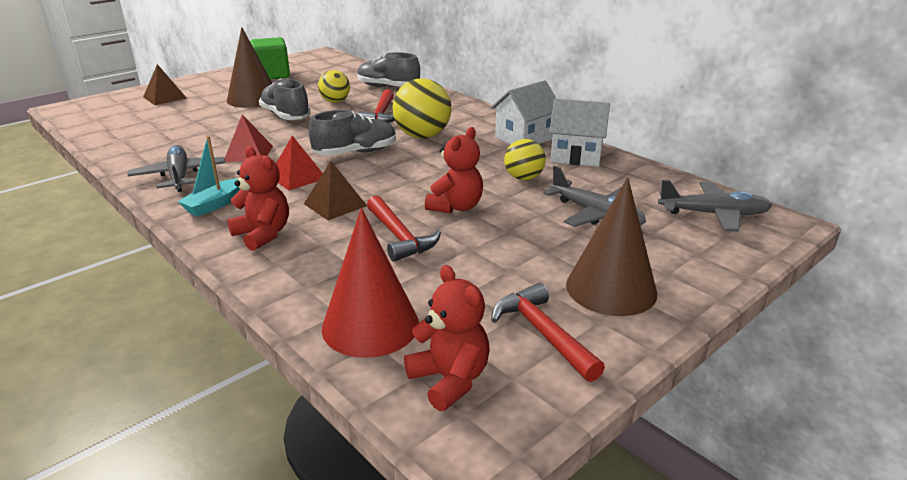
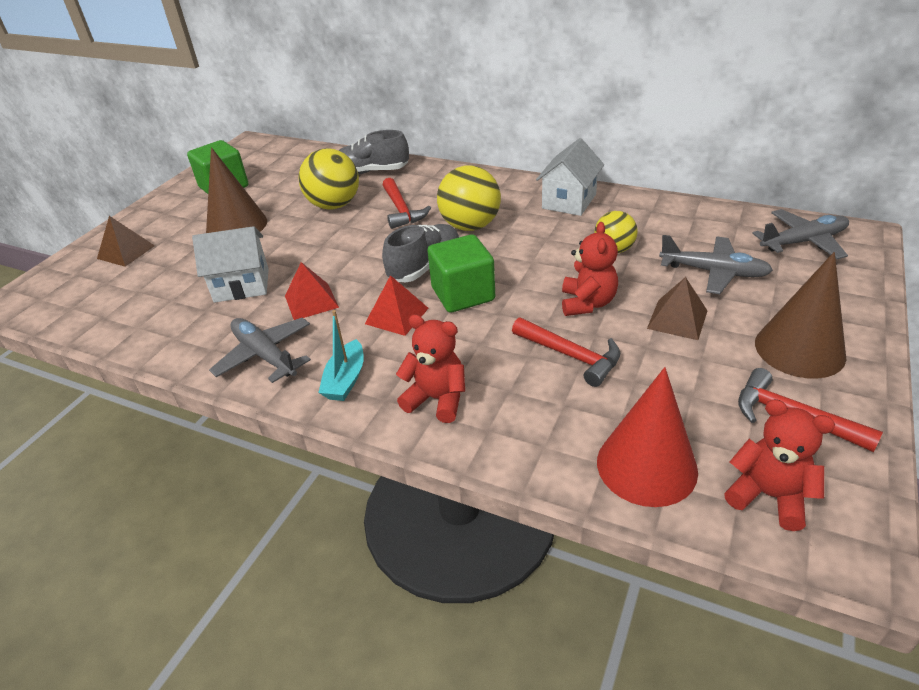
camera: 20 degrees left, 10 degrees up
(285, 116) = (300, 239): grey shoe -> none
(335, 101) = (334, 205): yellow ball -> yellow ball, size x1.62
(335, 204) = (471, 338): brown pyramid -> brown pyramid (677, 319)
(363, 176) = (463, 294): none -> green cube
(576, 156) = (634, 210): white house -> white house (242, 285)

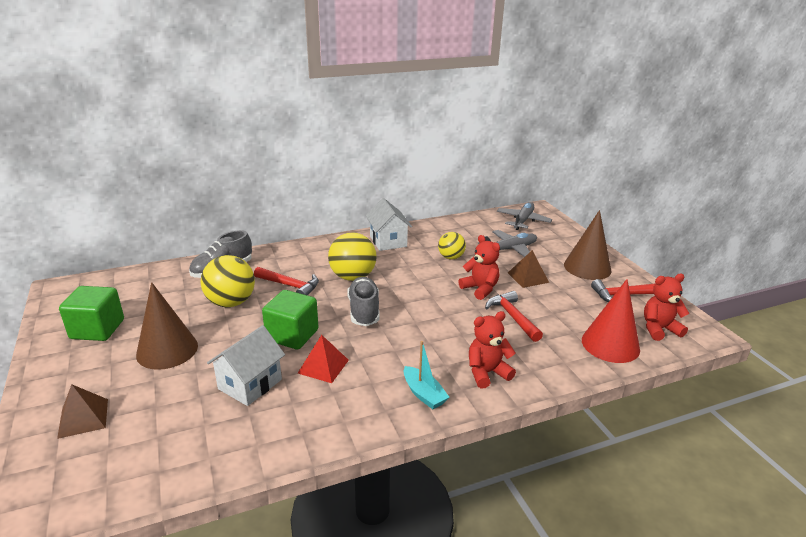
camera: 50 degrees left, 10 degrees down
(265, 355) = (349, 413): grey plane -> none
(396, 316) = (393, 345): red pyramid -> none
(463, 294) = (411, 315): green cube -> green cube (292, 335)
(571, 356) = (512, 317): red hammer -> red hammer turned 105 degrees counterclockwise

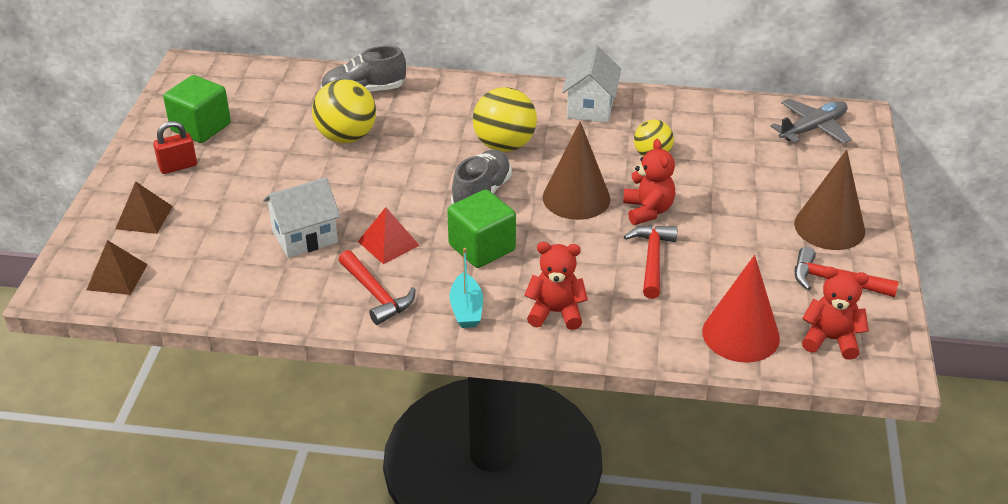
camera: 30 degrees right, 10 degrees up
(93, 365) = (178, 166): none -> red padlock
(167, 350) = (251, 173): brown cone -> brown cone (576, 198)
(290, 286) = (424, 135): red hammer -> red hammer (376, 295)
(292, 335) = (382, 197): green cube -> green cube (482, 248)
(510, 249) = (746, 167): grey plane -> none
(528, 277) = (728, 215): brown pyramid -> brown pyramid (117, 277)

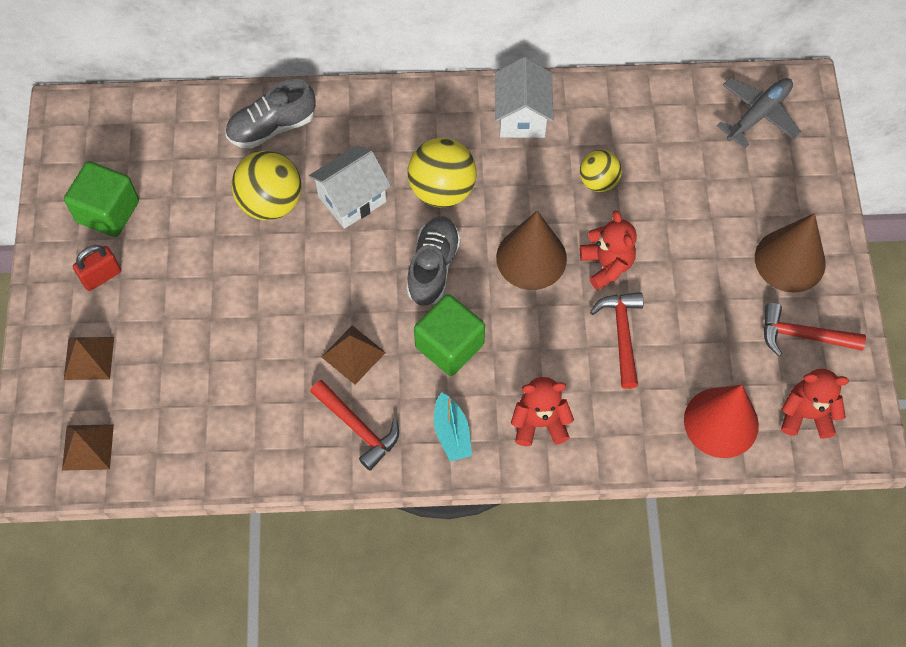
camera: 10 degrees left, 25 degrees up
(305, 237) = (265, 359): white house -> white house (352, 199)
(388, 243) = (353, 354): red pyramid -> brown pyramid

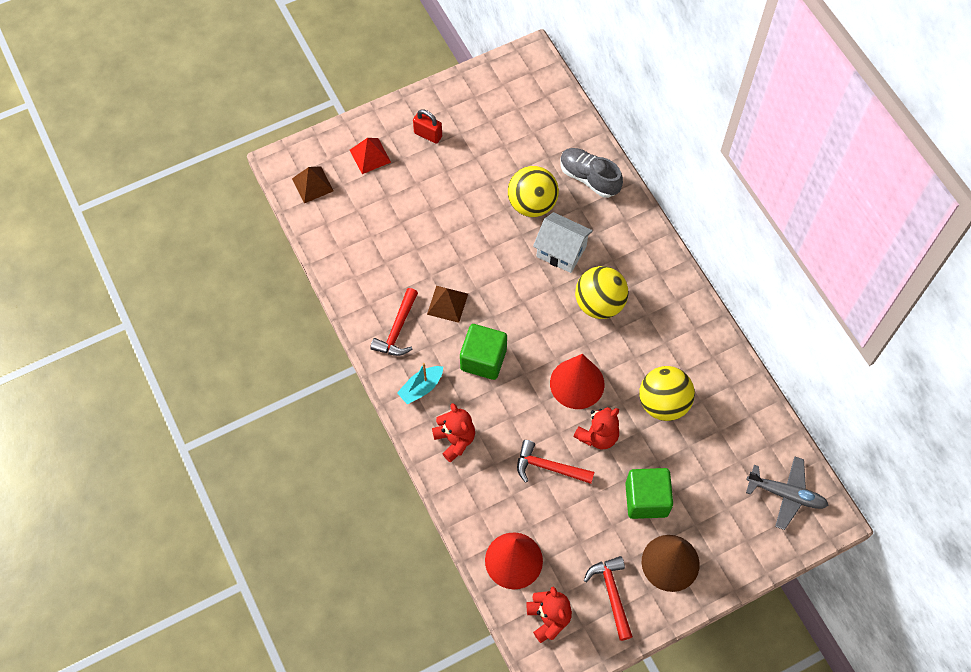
camera: 65 degrees right, 0 degrees up
(89, 358) = (370, 156): brown pyramid -> red pyramid
(108, 211) = (475, 115): green cube -> green cube (646, 499)
(433, 267) = (536, 324): grey shoe -> none
(521, 116) = (688, 330): white house -> none
(531, 258) = (577, 383): brown cone -> red cone
(598, 181) = (663, 403): yellow ball -> yellow ball, size x1.62
(622, 334) = (548, 467): red hammer -> red hammer turned 135 degrees counterclockwise

